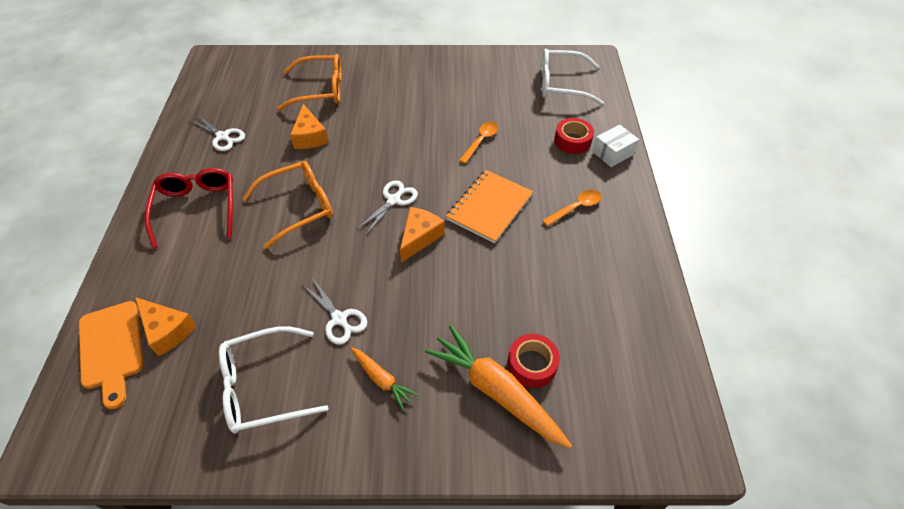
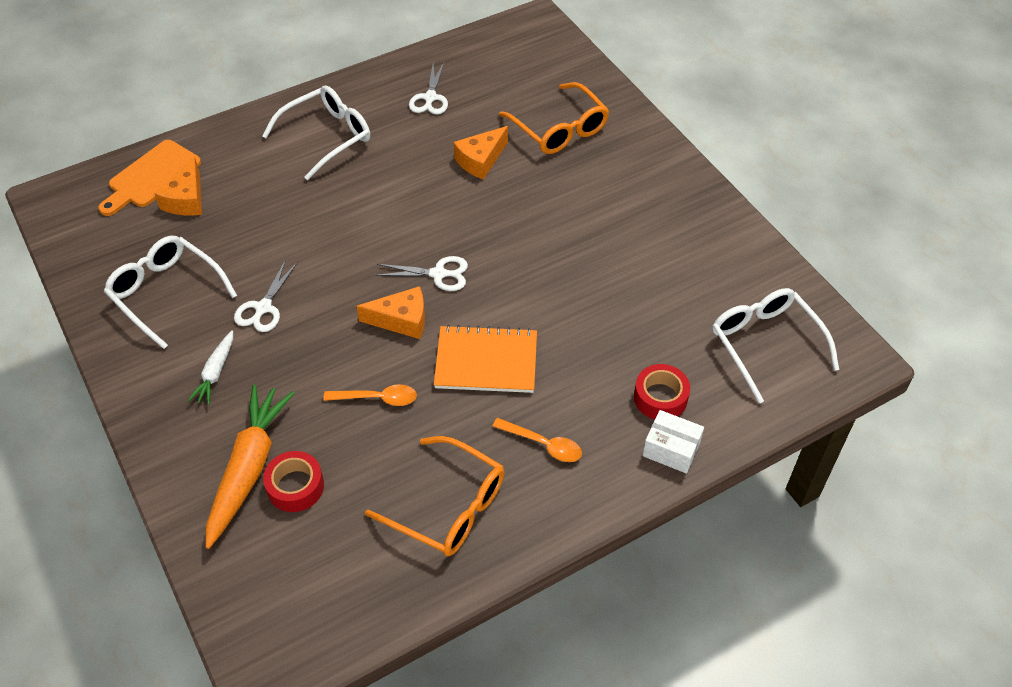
camera: 60 degrees right, 0 degrees up
(197, 209) = (326, 137): red glasses -> white glasses
(298, 207) = (377, 205): orange glasses -> orange glasses (448, 506)
(382, 379) = (215, 373): orange carrot -> white carrot
(481, 141) = (588, 307): orange spoon -> orange spoon (377, 398)

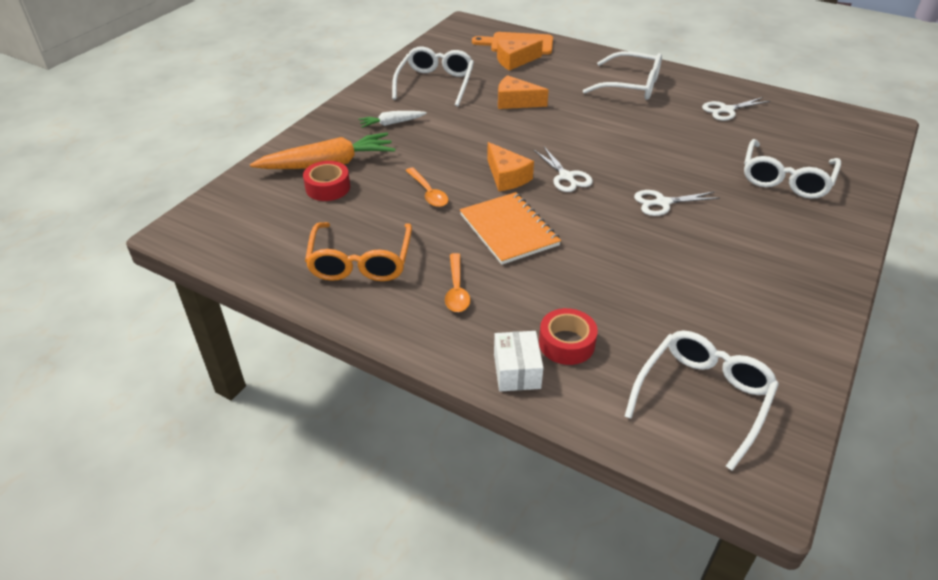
camera: 60 degrees right, 10 degrees down
(263, 308) = (459, 120): white scissors -> white scissors (662, 203)
(480, 160) = (698, 154): orange cheese -> orange cheese (515, 102)
(559, 129) = (785, 178): orange glasses -> white glasses

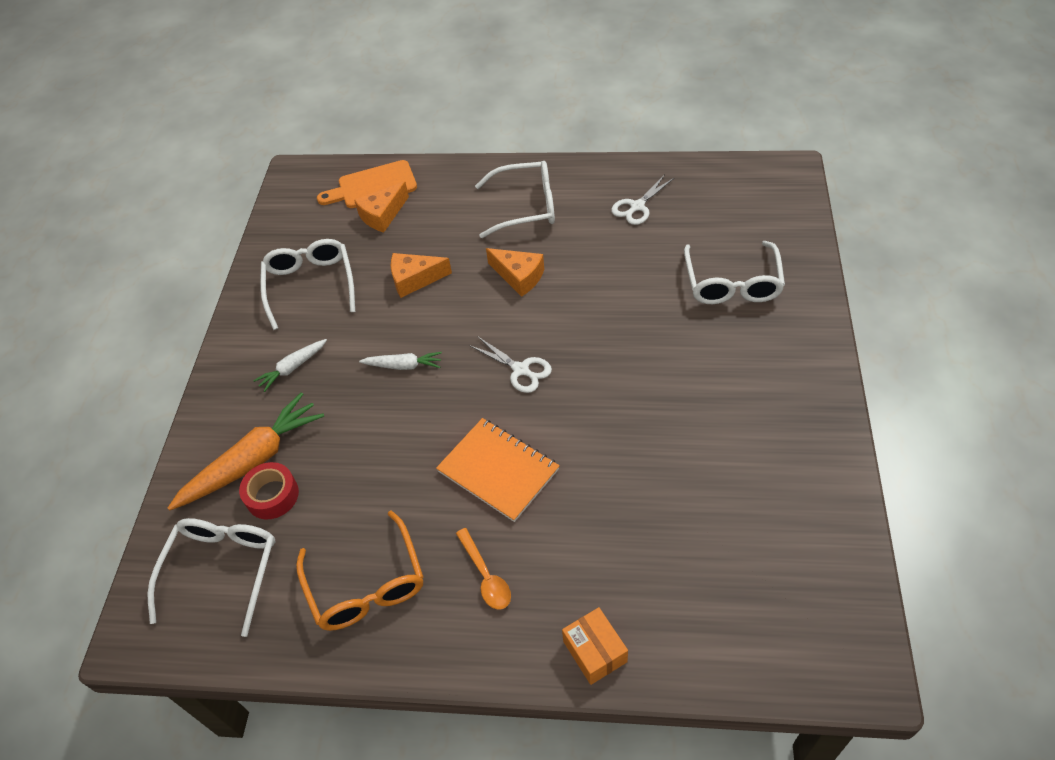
camera: 20 degrees left, 10 degrees up
(428, 193) = (388, 455): orange spoon -> none
(475, 146) = (403, 365): none -> white carrot
(506, 177) = (459, 396): orange cheese -> orange cheese (519, 277)
(516, 371) = (595, 651): white box -> orange box
(566, 343) = (624, 594): red tape -> none
(662, 203) = (631, 366): white scissors -> none
(702, 398) = (773, 600): white glasses -> white glasses (222, 571)

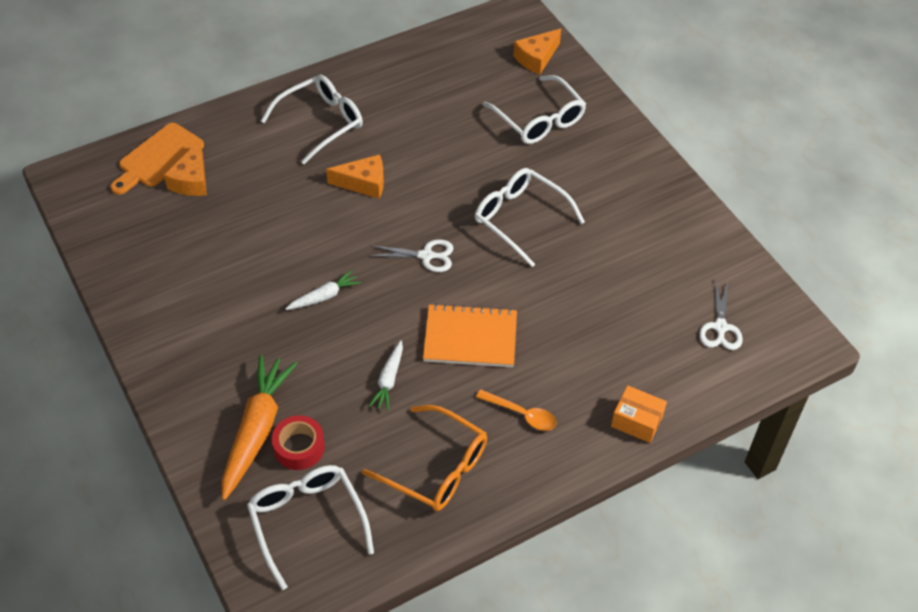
camera: 40 degrees left, 0 degrees up
(293, 368) = (224, 343): white carrot -> white carrot (389, 380)
(310, 286) = (177, 269): white glasses -> white glasses (521, 219)
(415, 279) = (272, 223): orange cheese -> orange cheese (536, 58)
(637, 207) = (417, 87): white scissors -> white scissors (720, 327)

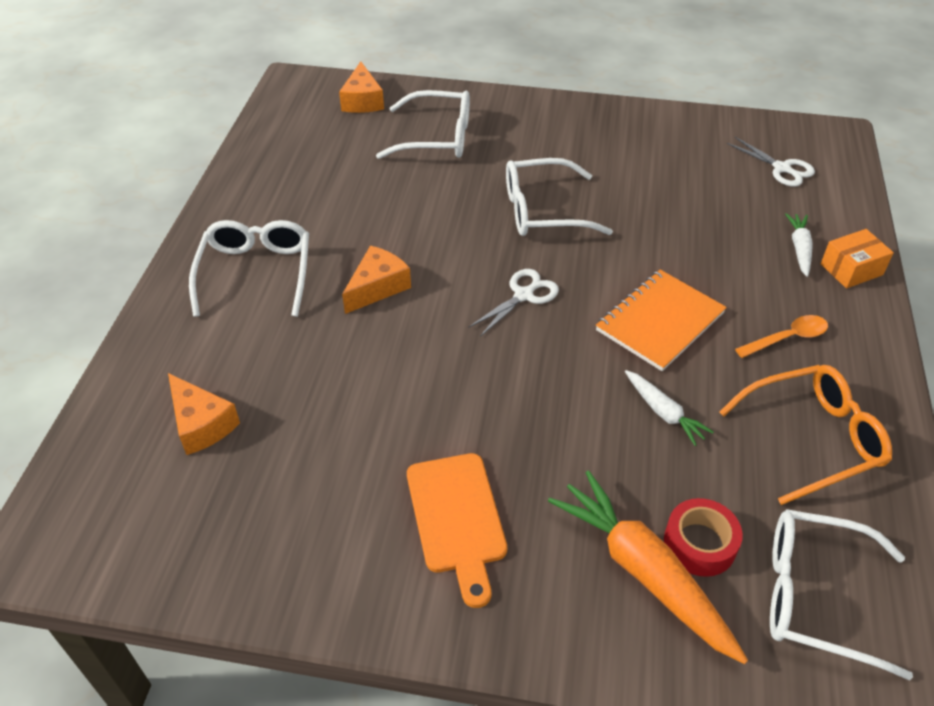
camera: 50 degrees left, 5 degrees down
(158, 158) = (127, 436): orange cutting board -> orange cutting board (457, 518)
(324, 296) = (499, 402): white carrot -> white carrot (799, 249)

